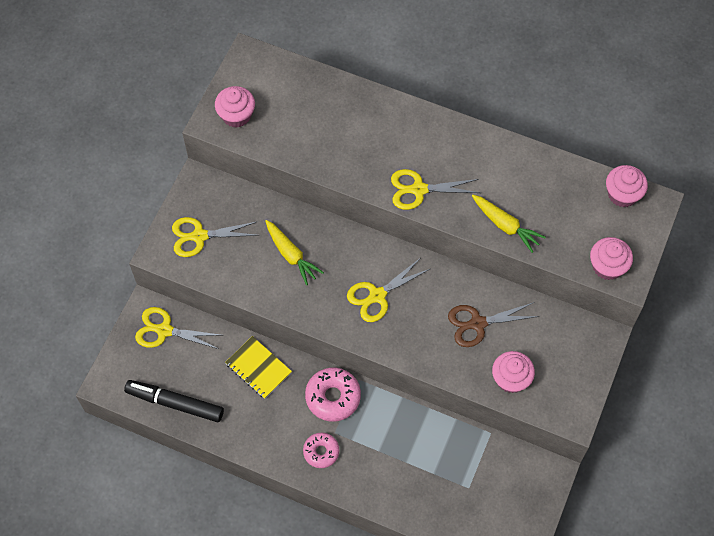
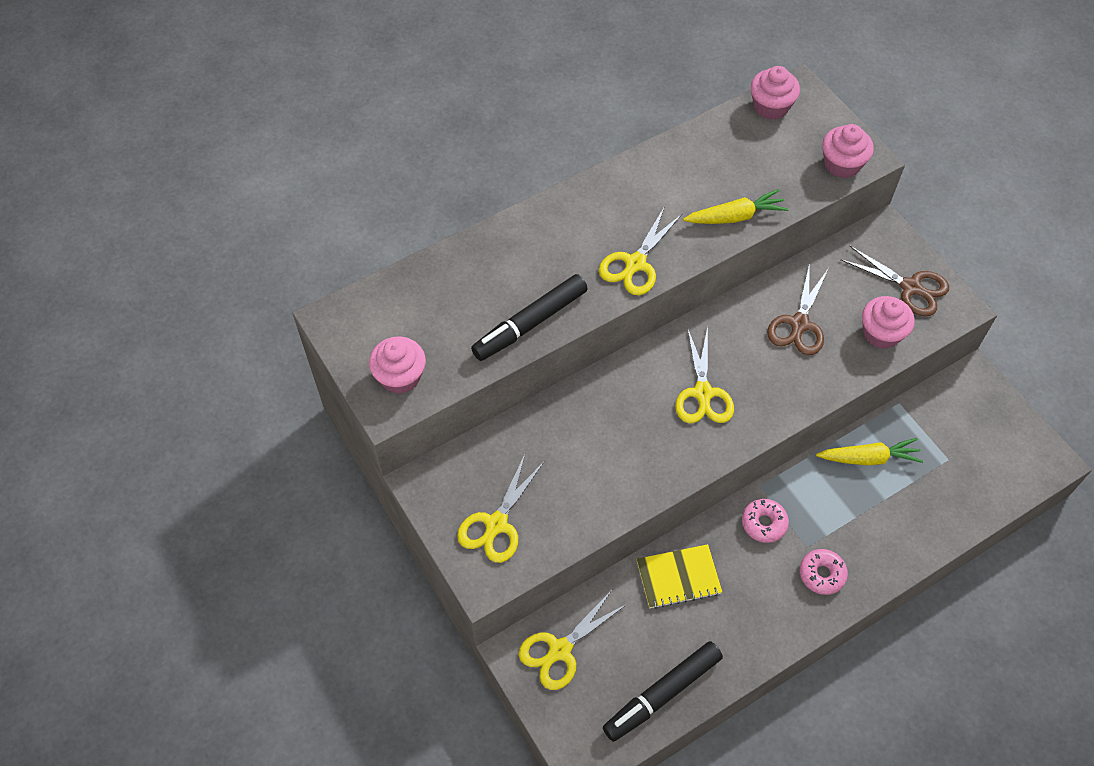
camera: 55 degrees left, 5 degrees down
(291, 255) = (592, 445): yellow carrot -> yellow carrot (869, 458)
(326, 159) = (530, 323): none -> black marker
(333, 397) = (764, 523): pink donut -> pink donut, size x0.64
(566, 378) = (910, 287): none -> brown scissors

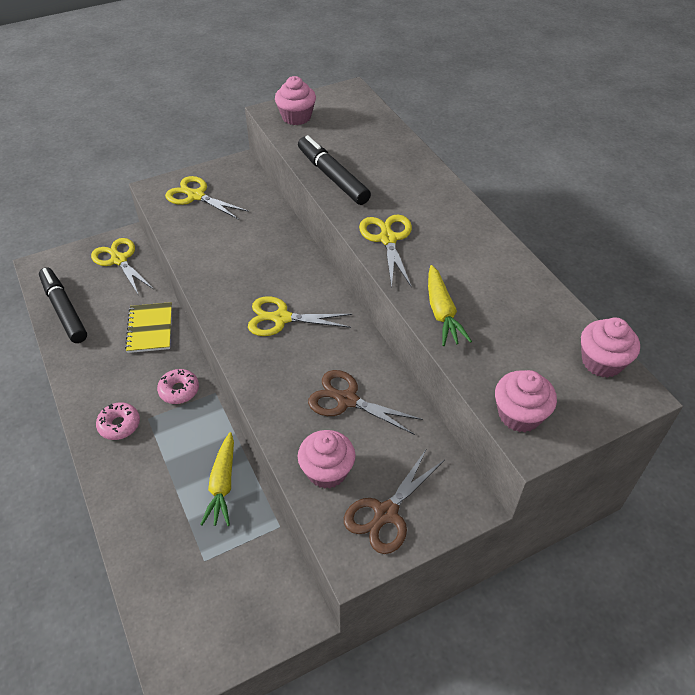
camera: 95 degrees right, 10 degrees down
(635, 263) = (388, 239): yellow scissors -> yellow scissors turned 45 degrees clockwise

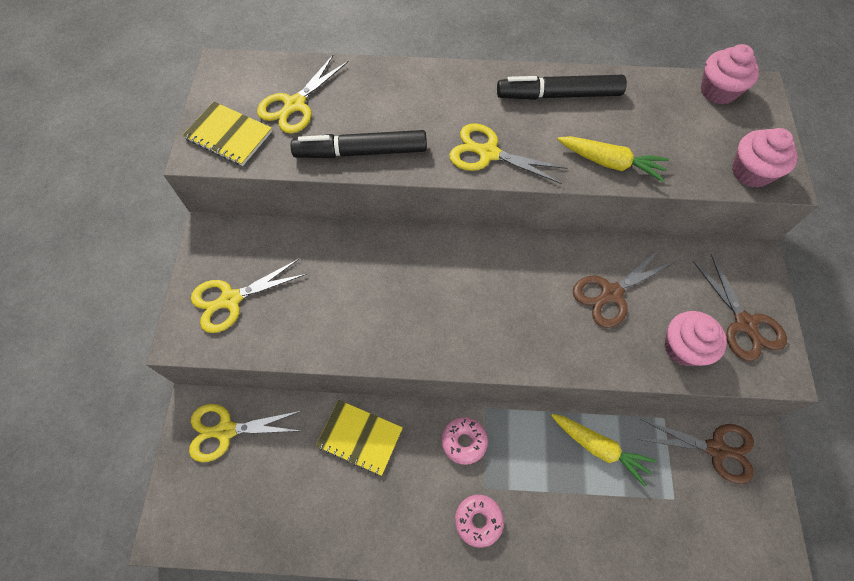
camera: 60 degrees left, 15 degrees up
(64, 310) = (268, 525): black marker -> black marker (559, 95)
(272, 581) = (715, 449): none -> brown scissors
(281, 318) = (479, 300): yellow scissors -> yellow scissors (295, 105)
(296, 117) = (229, 135): pink cupcake -> yellow notebook

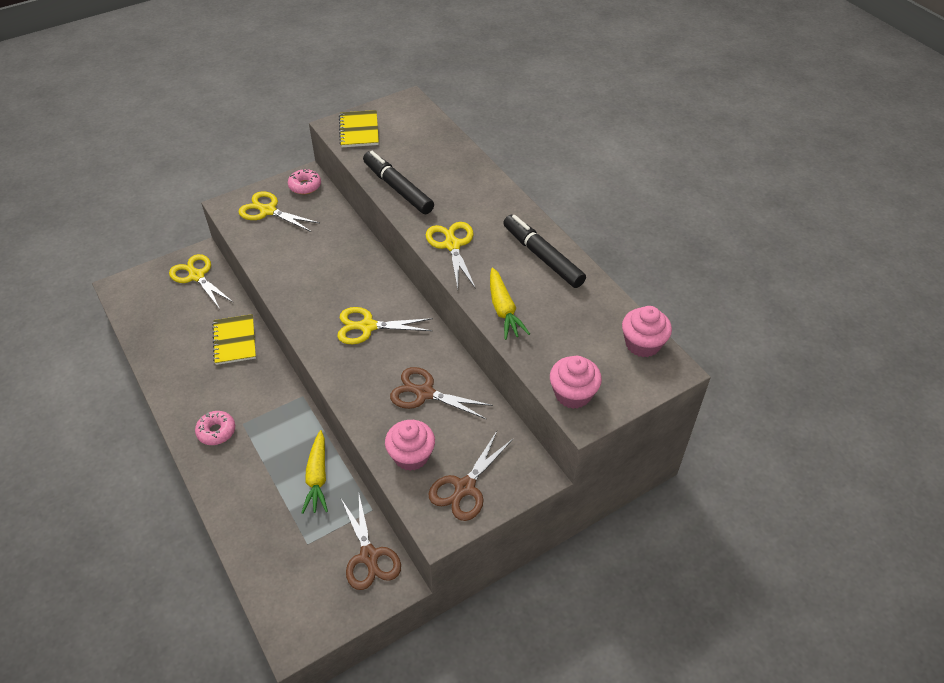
camera: 55 degrees right, 15 degrees down
(295, 105) = (408, 143): yellow scissors -> yellow scissors (368, 326)
(464, 441) = (268, 396): pink donut -> pink donut (305, 186)

